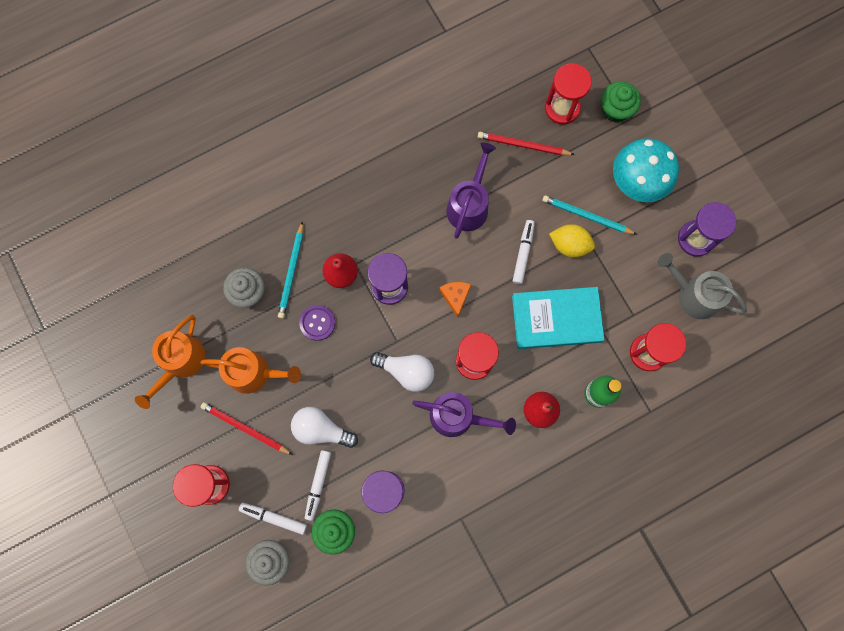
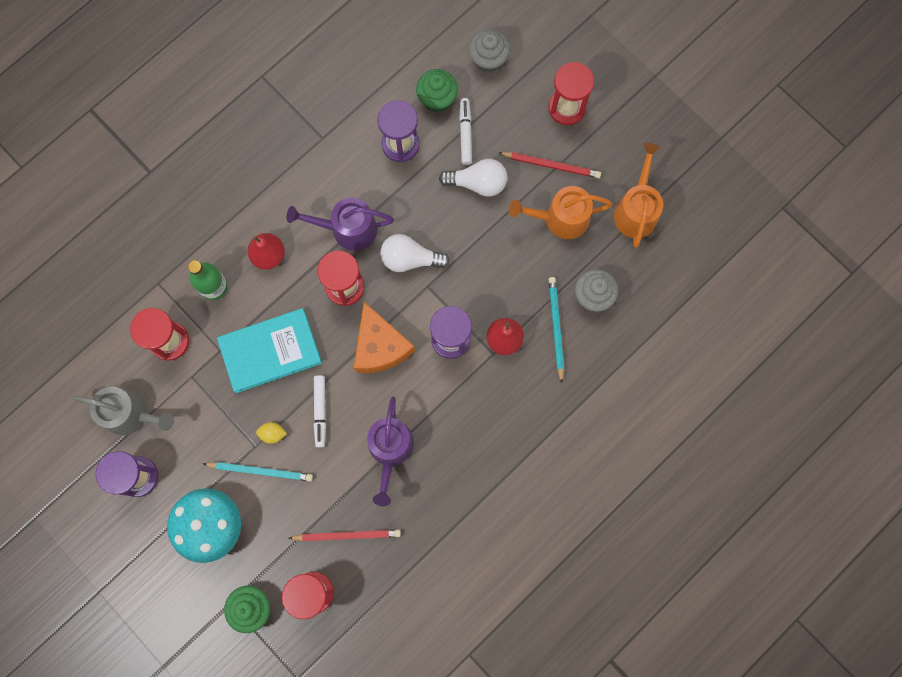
camera: 165 degrees right, 0 degrees up
(274, 518) = (498, 94): white marker -> none
(317, 323) = (513, 283): purple button -> none
(455, 297) = (380, 346): orange cheese -> orange cheese, size x1.86
(569, 245) = (272, 434): yellow lemon -> yellow lemon, size x0.60

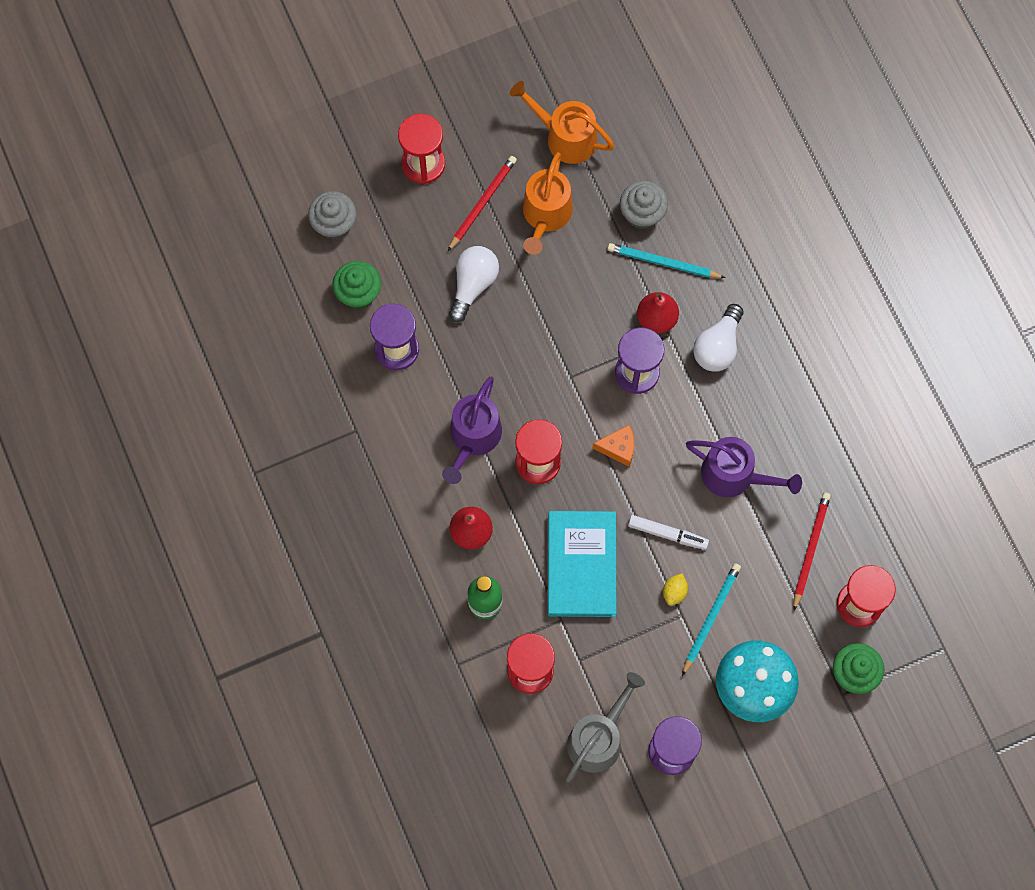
camera: 70 degrees left, 5 degrees down
(380, 346) = (618, 448): orange cheese -> orange cheese, size x0.54
(410, 259) = (532, 384): white light bulb -> white light bulb (718, 346)
(465, 133) = (411, 277): white marker -> none

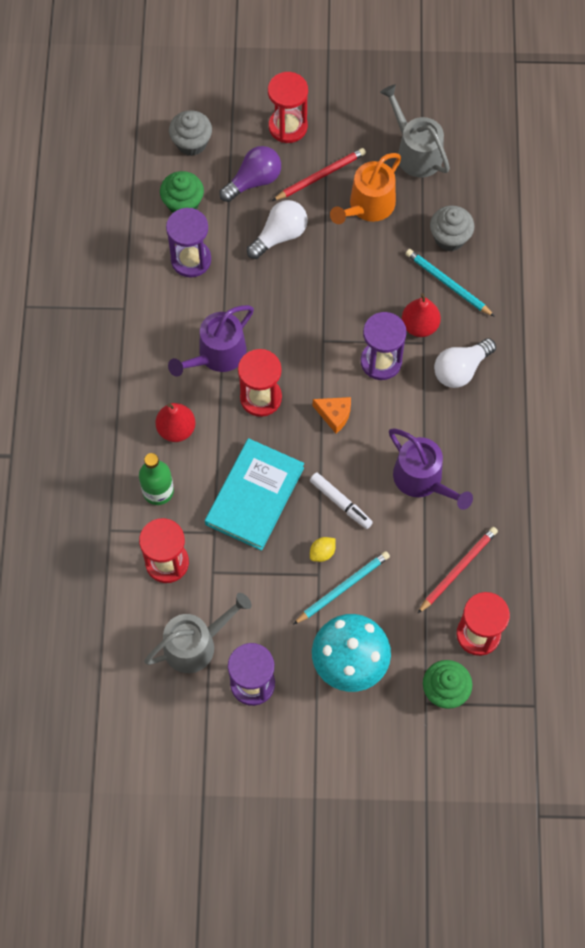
camera: 25 degrees right, 5 degrees down
(418, 238) = (254, 181): none -> purple light bulb
(565, 137) = (415, 152): orange watering can -> grey watering can

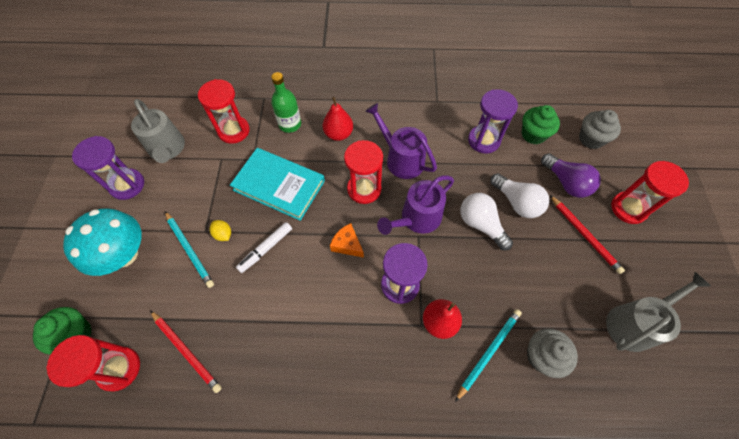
camera: 90 degrees right, 5 degrees down
(334, 415) = (347, 244): orange cheese -> orange cheese turned 105 degrees clockwise
(368, 206) = (562, 276): orange watering can -> none
(422, 480) = (280, 320): purple watering can -> purple watering can (417, 218)
(461, 369) = (394, 362): white light bulb -> white light bulb (481, 224)

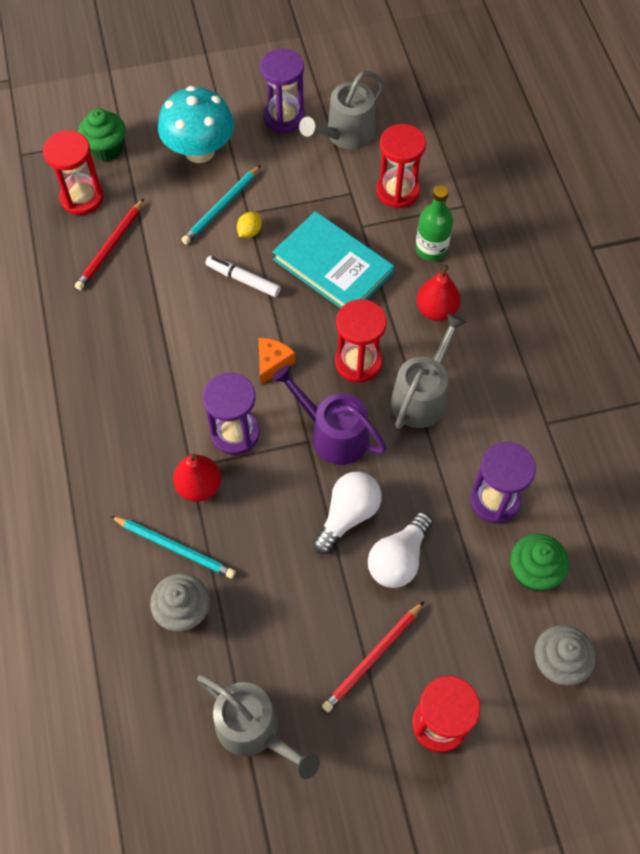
camera: 75 degrees right, 0 degrees up
(279, 185) = (333, 266): turquoise book -> turquoise book turned 60 degrees counterclockwise
(401, 159) = (422, 396): purple watering can -> grey watering can
(566, 183) = (456, 627): purple light bulb -> none

